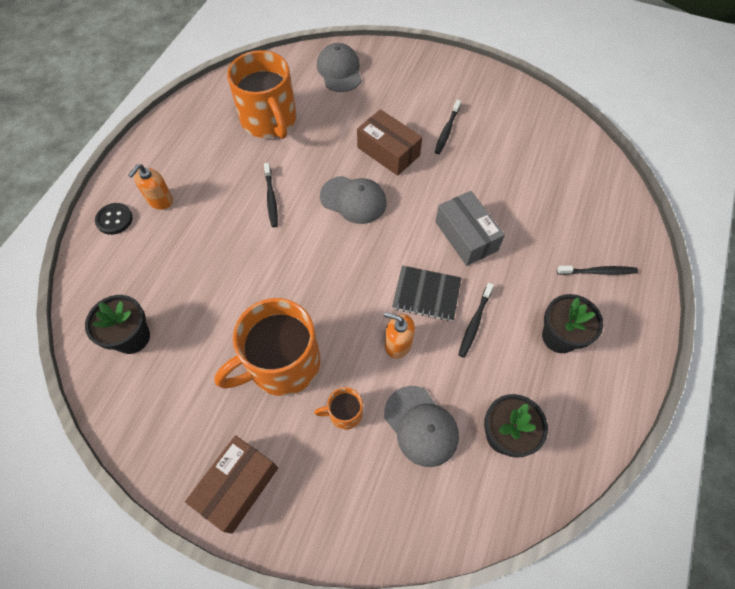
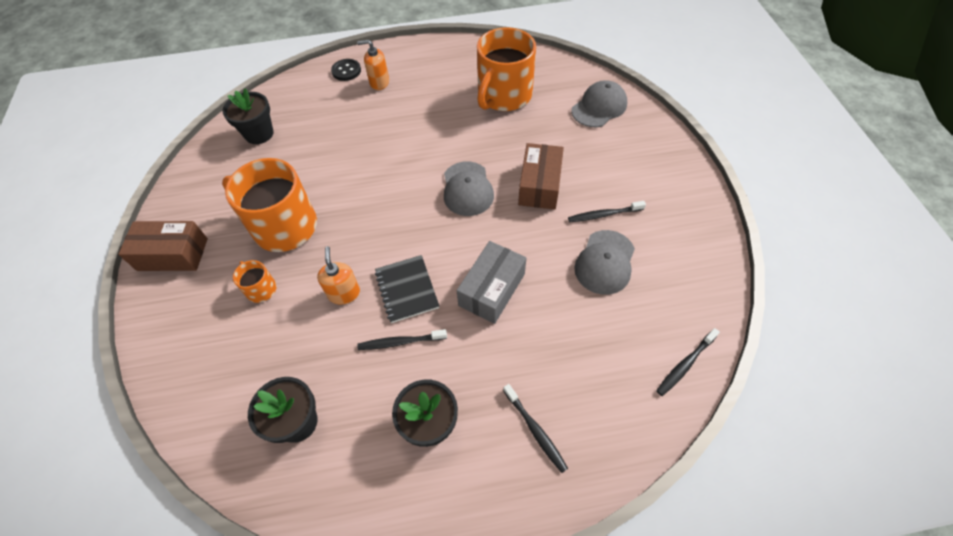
camera: 60 degrees right, 5 degrees down
(271, 198) = (428, 138): black toothbrush -> black toothbrush (685, 364)
(421, 426) = (275, 349): grey cap -> grey cap (605, 262)

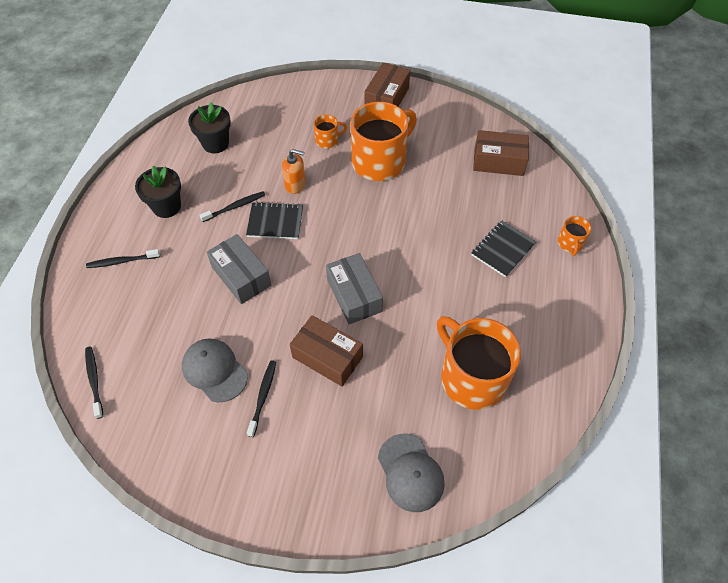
camera: 110 degrees right, 0 degrees up
(259, 134) = (498, 161): black flower pot -> brown box
(346, 71) = (570, 243): black button -> orange mug
(370, 107) = (502, 249): none -> black notebook
(379, 82) = (539, 267): orange soap dispenser -> none
(401, 342) = (234, 207): black toothbrush -> black toothbrush turned 45 degrees clockwise
(467, 189) = (354, 295): grey cap -> grey box

